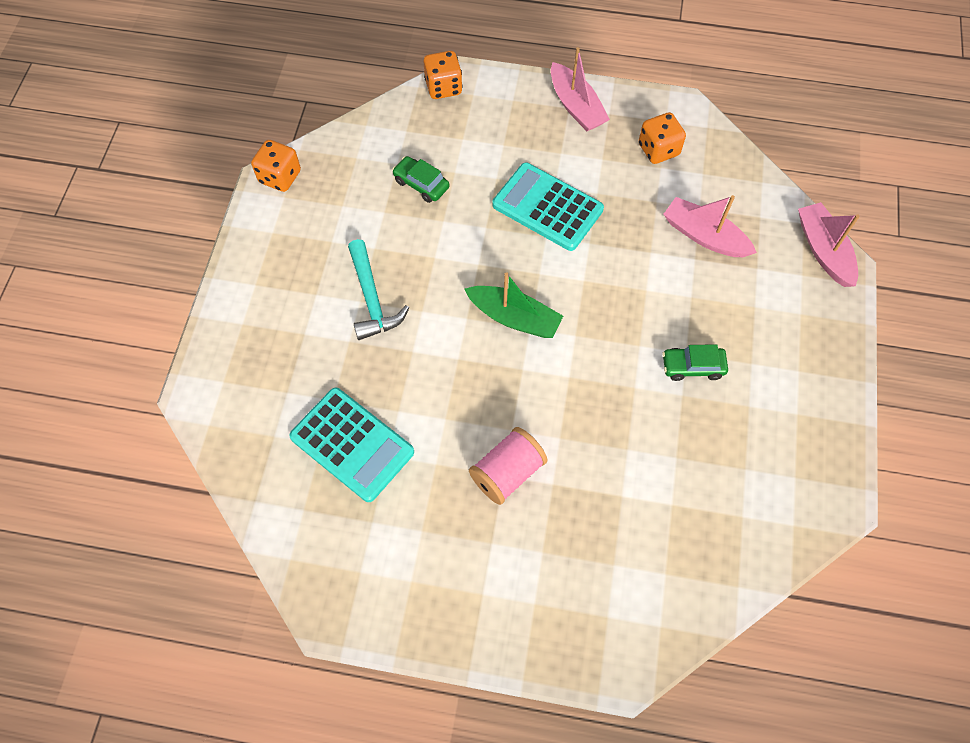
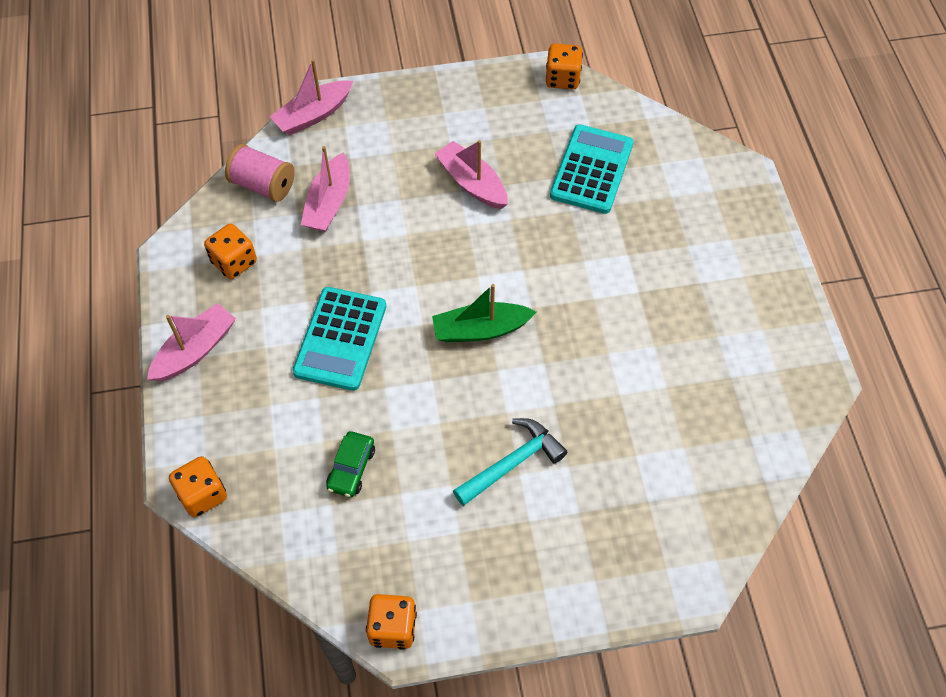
camera: 110 degrees left, 5 degrees down
(352, 444) = (671, 420): turquoise calculator -> turquoise calculator (591, 170)
(507, 473) = (634, 289): pink spool -> pink spool (263, 185)
(514, 318) = (480, 330): green boat -> green boat turned 105 degrees counterclockwise
(692, 367) = (472, 183): green car -> pink boat
(823, 514) = (562, 79): none -> orange dice

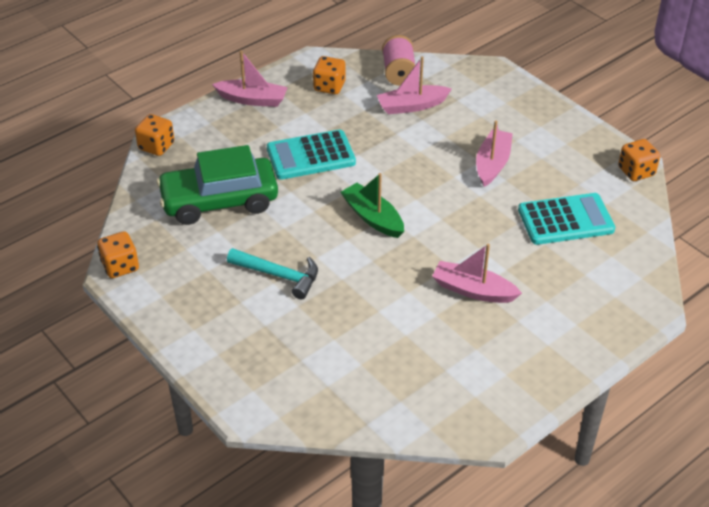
camera: 60 degrees right, 15 degrees down
(313, 115) = (476, 69): pink boat -> pink boat (473, 290)
(351, 468) = (219, 201): green car -> green car, size x2.30

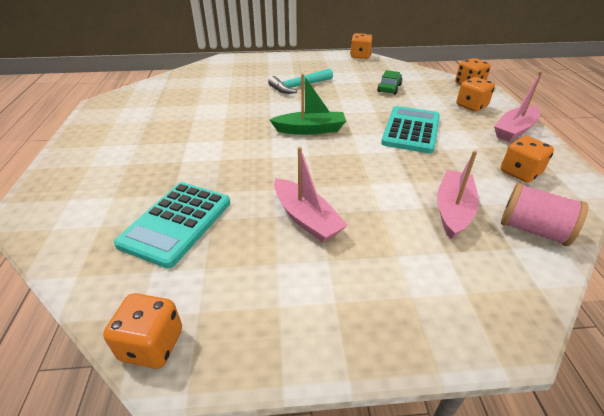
camera: 125 degrees right, 5 degrees down
(219, 133) = (471, 106): none -> orange dice
(219, 201) = (389, 88): green car -> green car, size x0.43
(473, 290) = (188, 139): pink boat -> none

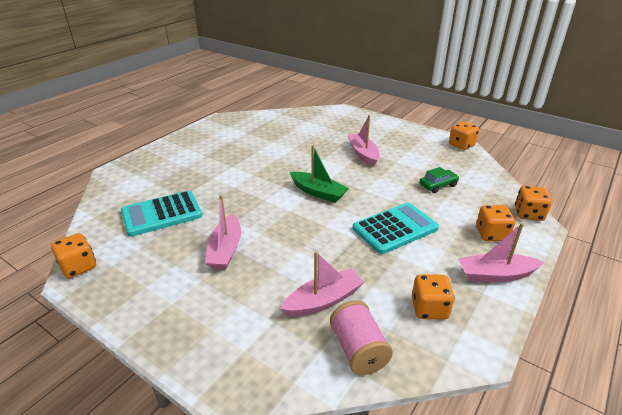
camera: 40 degrees right, 5 degrees down
(299, 86) = (363, 154): turquoise hammer -> pink boat

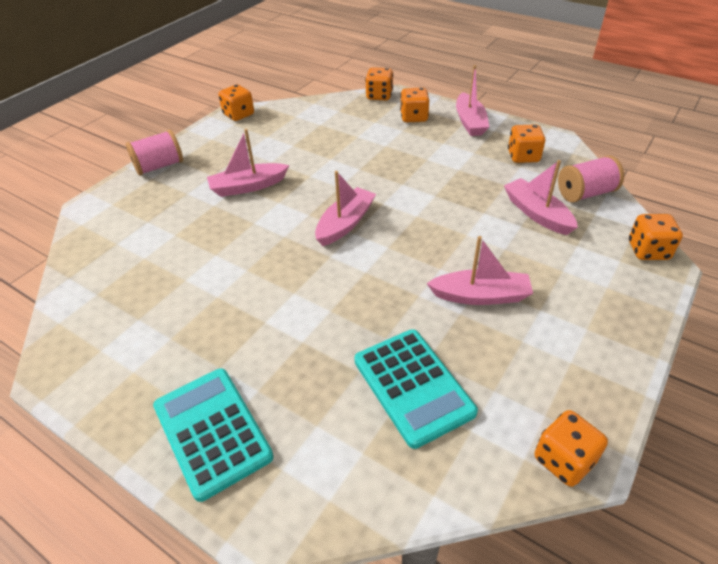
camera: 90 degrees left, 10 degrees up
(253, 380) = (648, 250): none -> orange dice
(318, 192) = (345, 223): green boat -> pink boat
(384, 124) = (159, 166): none -> pink spool
(395, 228) = (414, 168): turquoise calculator -> turquoise calculator (212, 431)
(438, 185) = (329, 137): green car -> none

